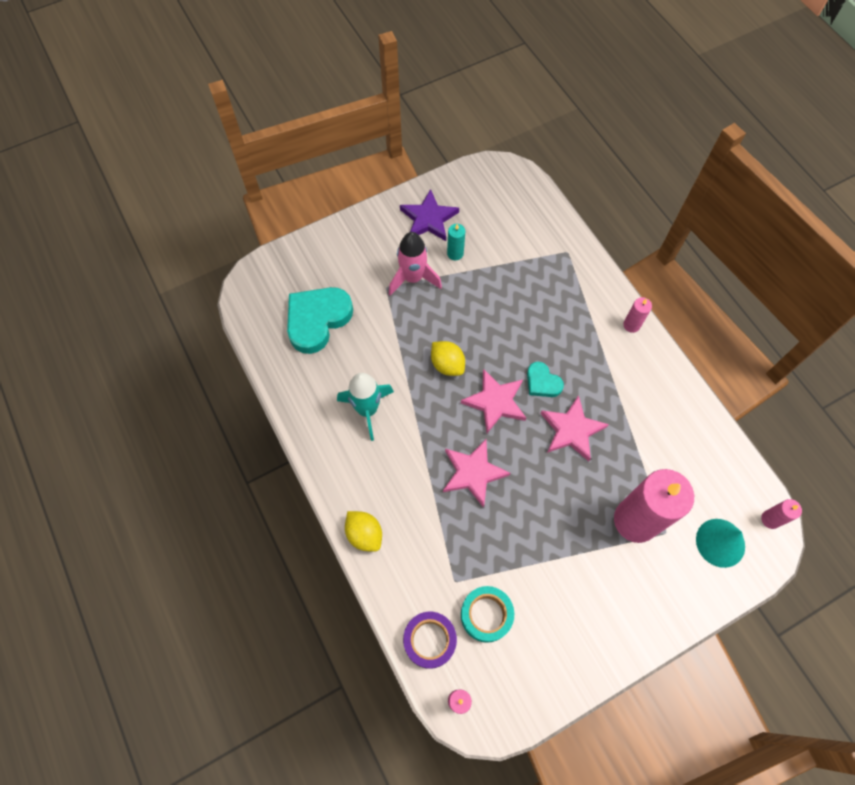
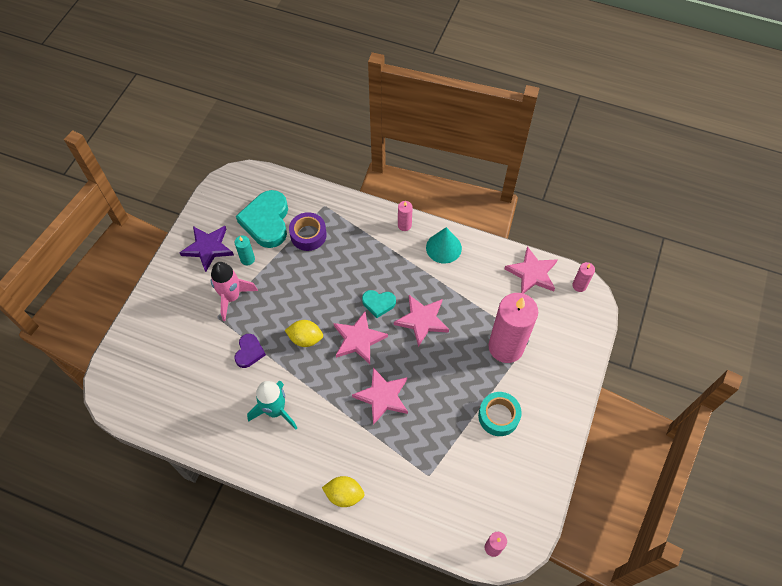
camera: 40 degrees left, 5 degrees down
(317, 320) = (185, 376): turquoise heart -> turquoise heart (266, 221)
(388, 339) = (249, 352): none -> purple heart
(429, 640) = (444, 526): purple tape -> purple tape (308, 235)
(486, 615) = (465, 480): turquoise tape -> turquoise tape (498, 416)
(720, 542) = (563, 321): turquoise cone -> turquoise cone (443, 248)
(727, 468) = (532, 273): none -> pink star

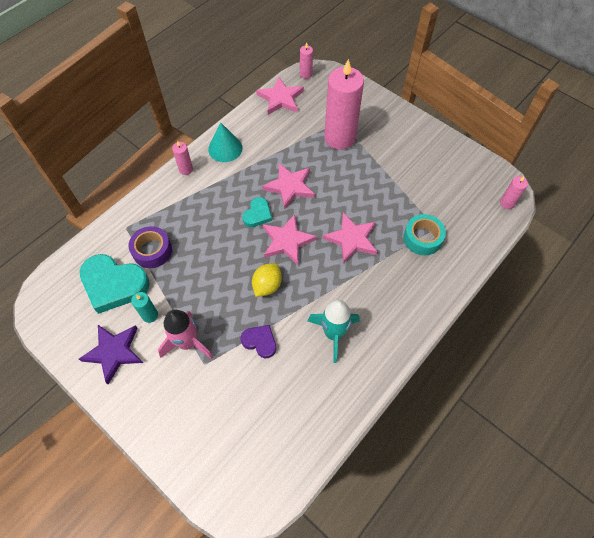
camera: 70 degrees left, 0 degrees up
(344, 494) = (435, 297): yellow lemon -> none
(498, 416) = (399, 163): turquoise tape -> turquoise tape (422, 238)

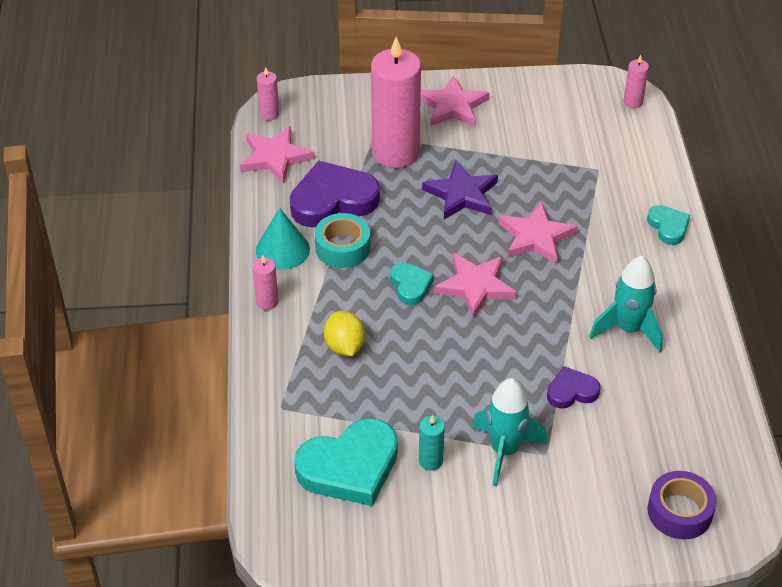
camera: 45 degrees left, 15 degrees down
(114, 352) = (441, 522): purple star -> purple star (461, 194)
(152, 251) = (345, 404): purple tape -> purple tape (679, 512)
(188, 343) = (505, 450): pink rocket -> turquoise rocket
(267, 285) = (511, 340): yellow lemon -> yellow lemon (344, 346)
(279, 140) = (333, 200): none -> purple heart
(290, 187) = (408, 235): pink star -> pink star (453, 106)
(422, 238) = (599, 187): turquoise tape -> turquoise tape (342, 248)
(433, 293) = (668, 227): none -> turquoise heart

